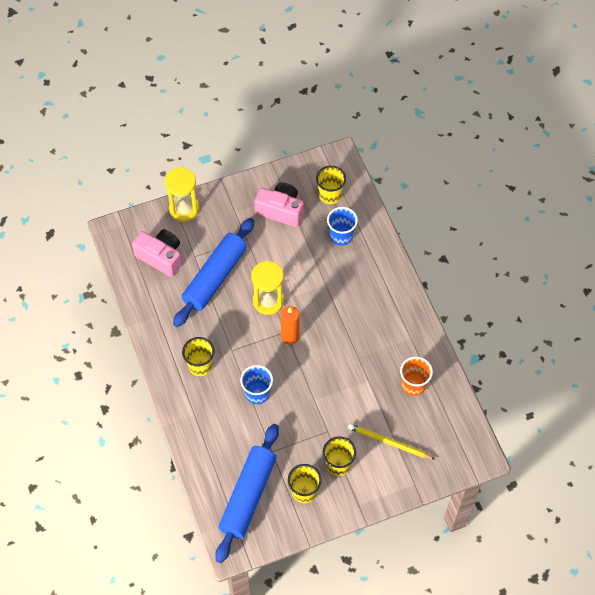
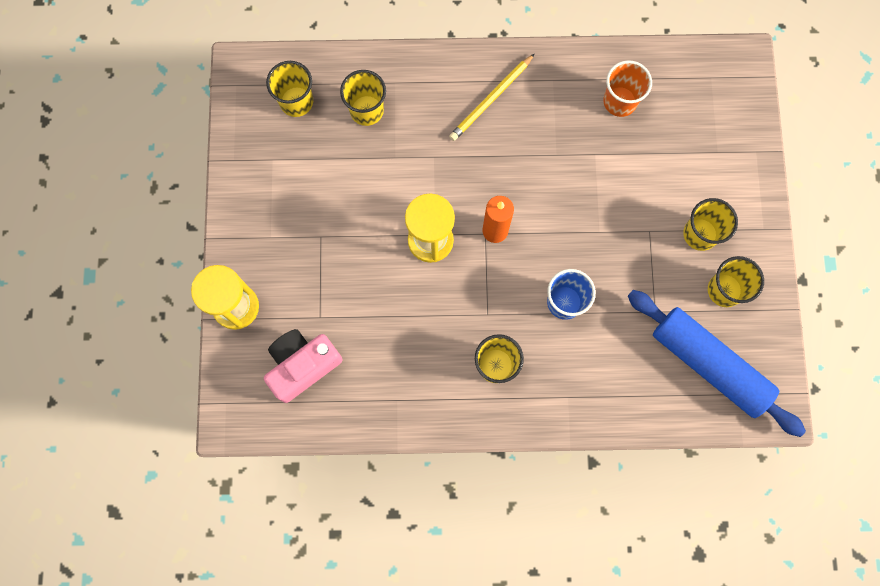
camera: 70 degrees left, 15 degrees up
(215, 277) = (365, 300): blue rolling pin -> none
(280, 210) = (294, 175): pink camera -> none
(341, 236) = (366, 110): blue cup -> yellow cup
(389, 442) = (690, 161): yellow pencil -> yellow pencil (491, 99)

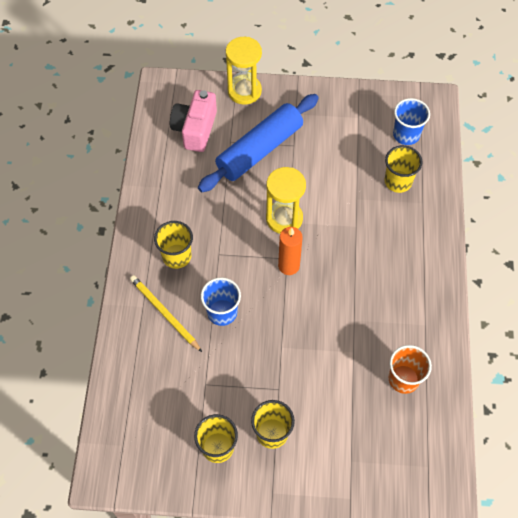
camera: 95 degrees right, 15 degrees down
(296, 101) = (406, 135): yellow cup -> blue cup
(302, 365) = (195, 129): pink camera -> pink camera turned 135 degrees counterclockwise
(491, 99) = (406, 273): yellow pencil -> yellow pencil (164, 313)
(709, 364) = (152, 423): blue rolling pin -> blue rolling pin (259, 150)

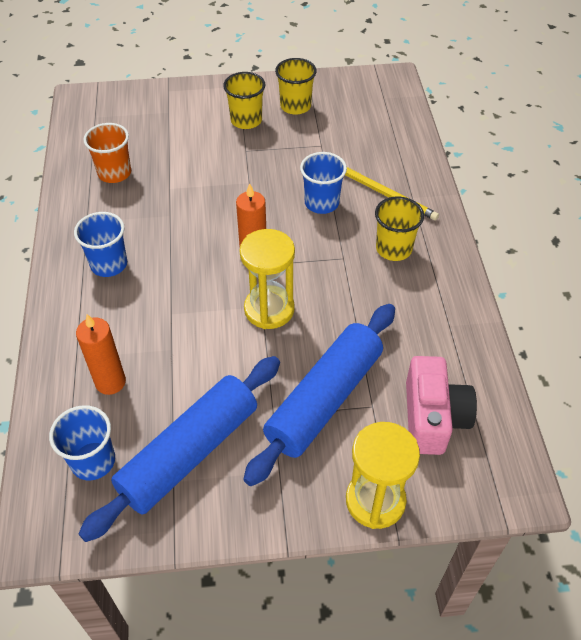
camera: 170 degrees right, 10 degrees down
(348, 131) = (189, 453): none -> blue rolling pin
(398, 181) = (110, 382): yellow cup -> orange candle
(404, 277) = (109, 264): none -> blue cup

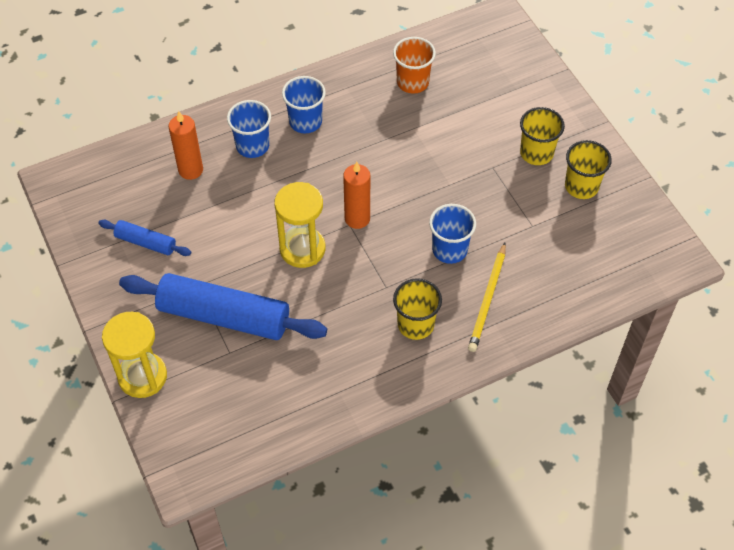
camera: 70 degrees right, 5 degrees up
(93, 461) = (121, 187): blue cup -> blue cup (252, 146)
(189, 453) = (146, 242): blue rolling pin -> blue rolling pin, size x0.49
(433, 418) = (233, 400): pink camera -> none

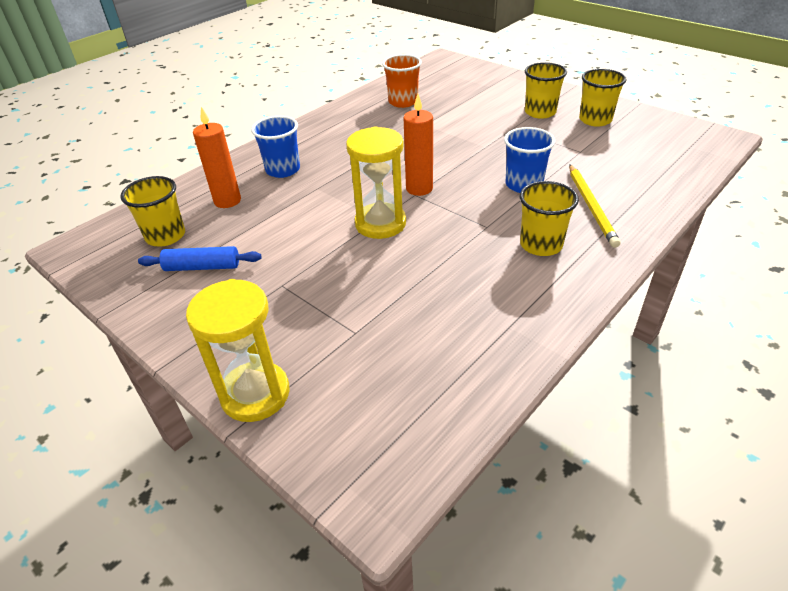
camera: 20 degrees left, 15 degrees down
(128, 195) = (165, 236): none -> yellow cup
(224, 316) = (328, 301): blue rolling pin -> none
(305, 122) = (324, 144): blue cup -> none

